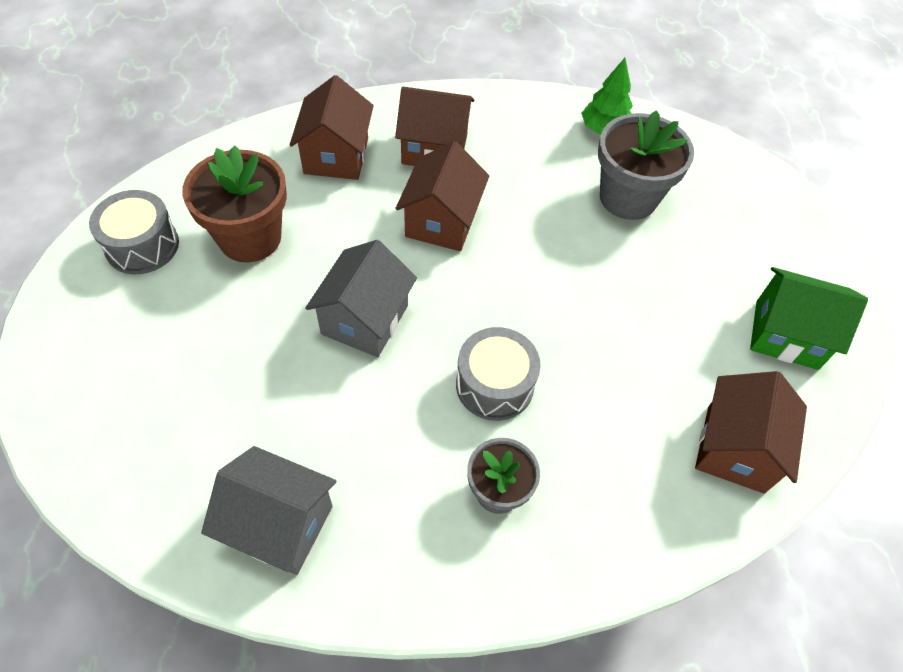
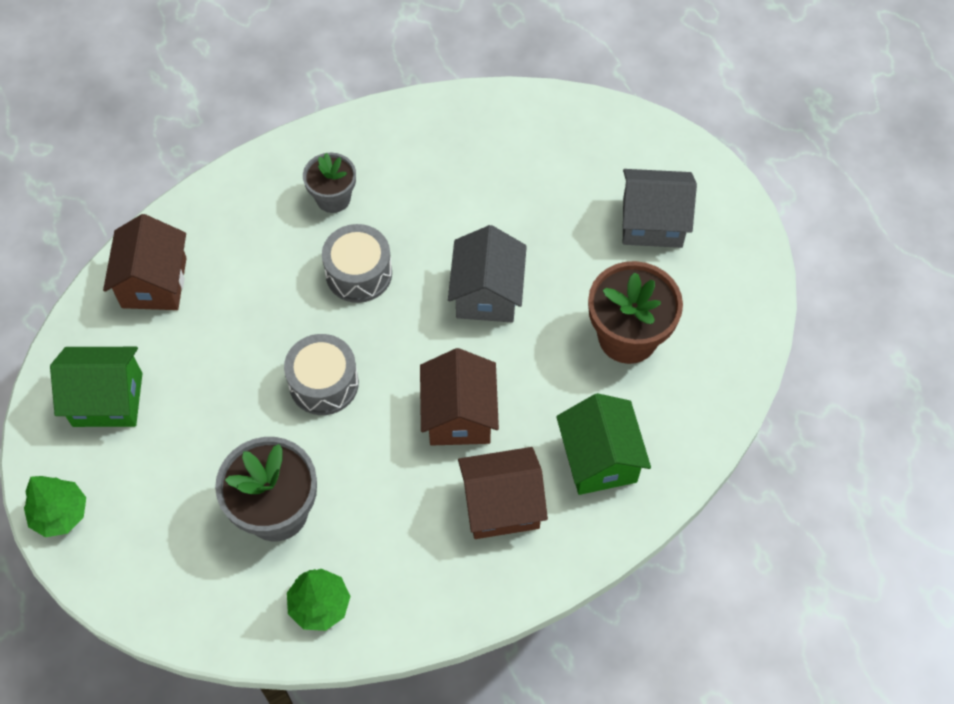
camera: 165 degrees right, 5 degrees up
(142, 245) = (715, 298): grey drum -> grey drum (324, 383)
(279, 524) = (477, 134): grey house -> grey house (652, 222)
(336, 156) = (599, 459): brown house -> green house
(826, 249) = (60, 514): none -> green tree

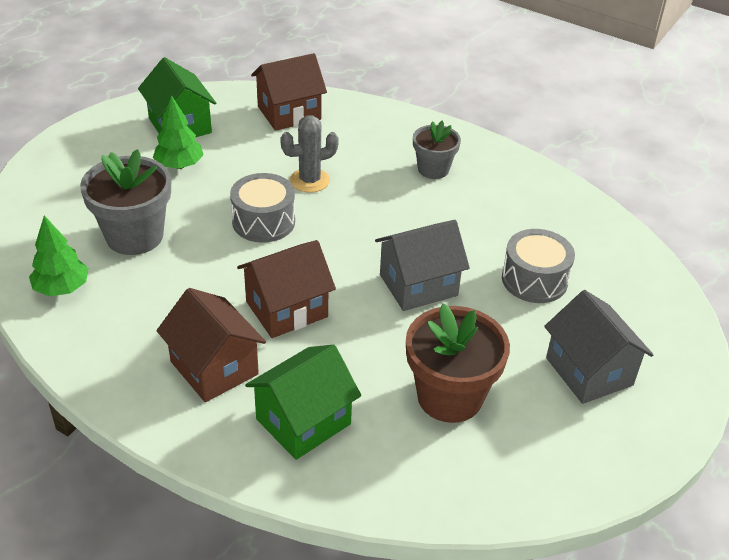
camera: 60 degrees right, 20 degrees down
(60, 514) = (77, 137): green tree -> green tree (179, 165)
(284, 314) = (310, 180): none -> grey cactus
(359, 273) = (377, 205): grey drum -> grey drum (534, 280)

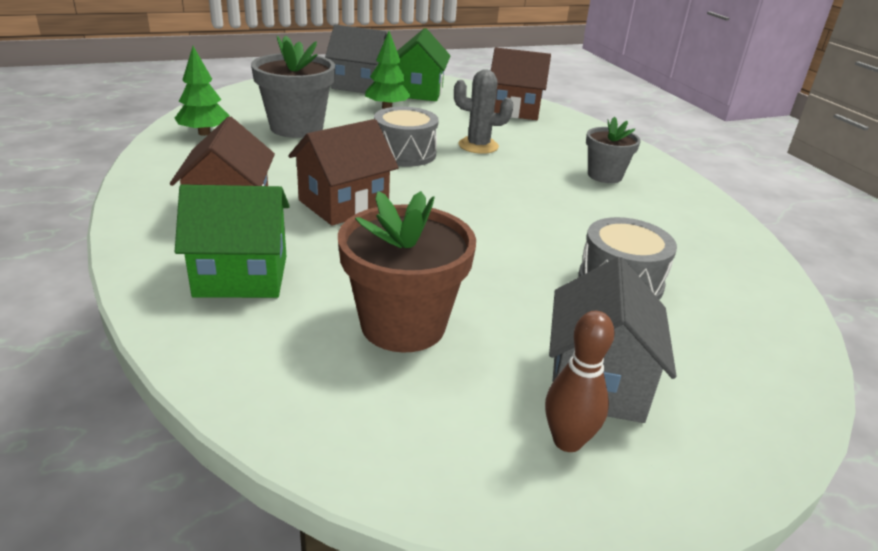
camera: 35 degrees right, 10 degrees down
(286, 309) = (343, 204): brown house -> brown house turned 45 degrees counterclockwise
(418, 285) = (486, 236): grey house -> grey house (359, 85)
(609, 421) = (567, 441): none -> brown bowling pin

